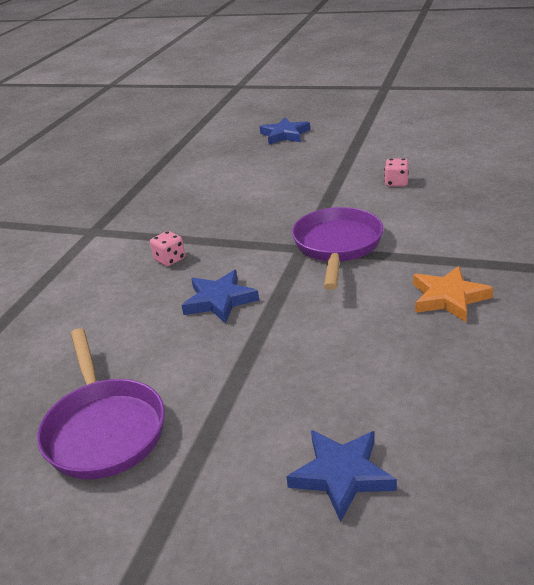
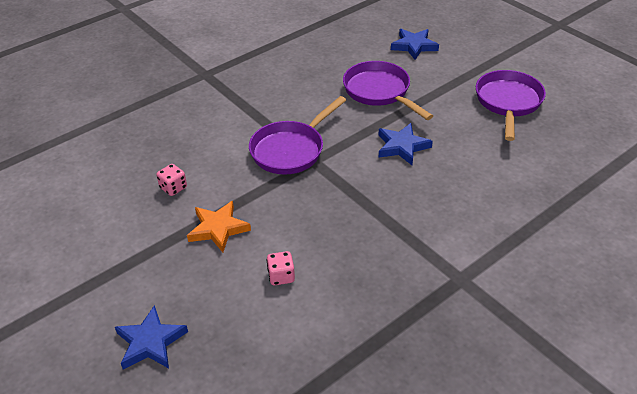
camera: 150 degrees left, 10 degrees up
(170, 259) = (412, 201): pink dice -> pink dice (281, 276)
(312, 354) = (379, 92): none -> purple pan
(448, 298) = (279, 87): orange star -> orange star (218, 229)

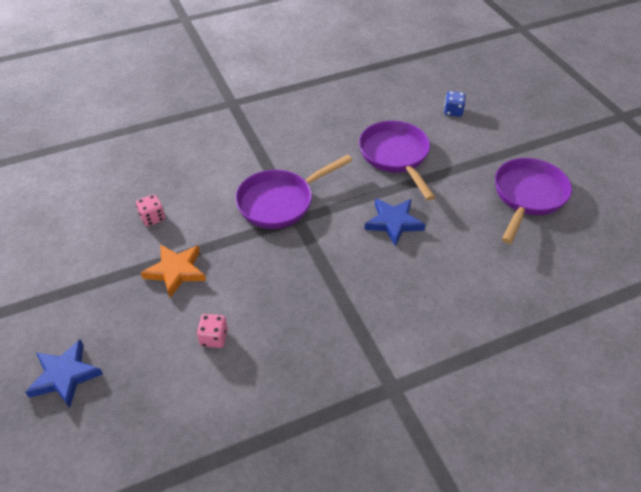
camera: 15 degrees right, 5 degrees up
(414, 46) = (453, 111): blue star -> blue dice

